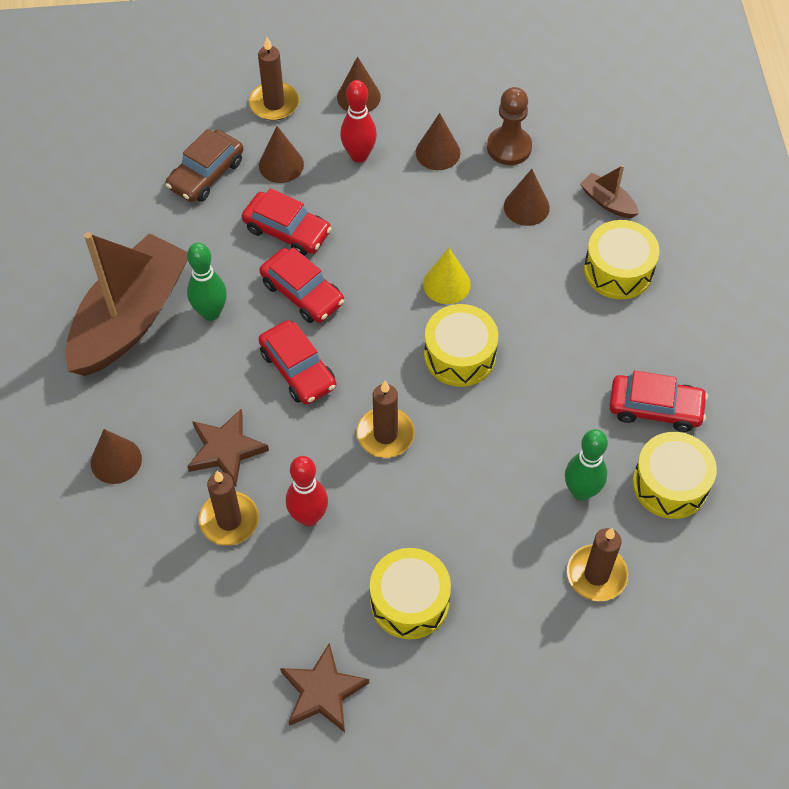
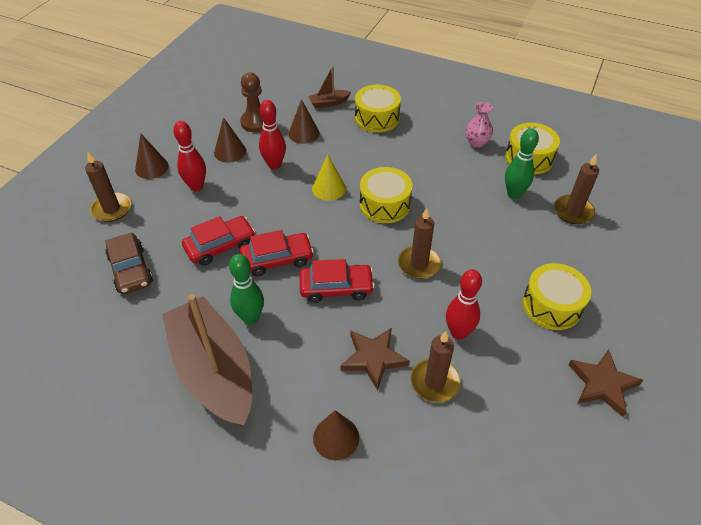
camera: 60 degrees left, 10 degrees down
(281, 165) = (164, 226): brown cone -> none
(447, 209) = (274, 165): none -> red bowling pin
(655, 408) = (476, 143): red car -> pink vase

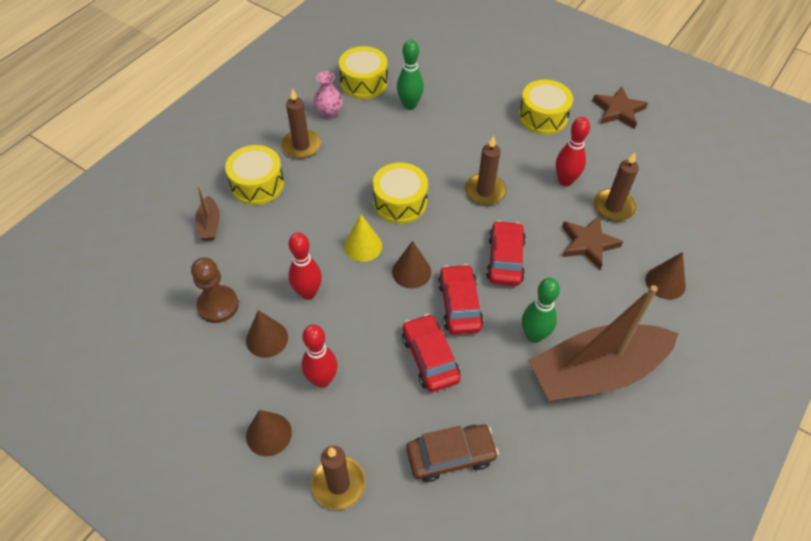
camera: 80 degrees left, 5 degrees up
(303, 133) = (259, 257): brown cone -> brown cone (411, 272)
(573, 211) = (441, 74): brown candle -> brown candle (301, 146)

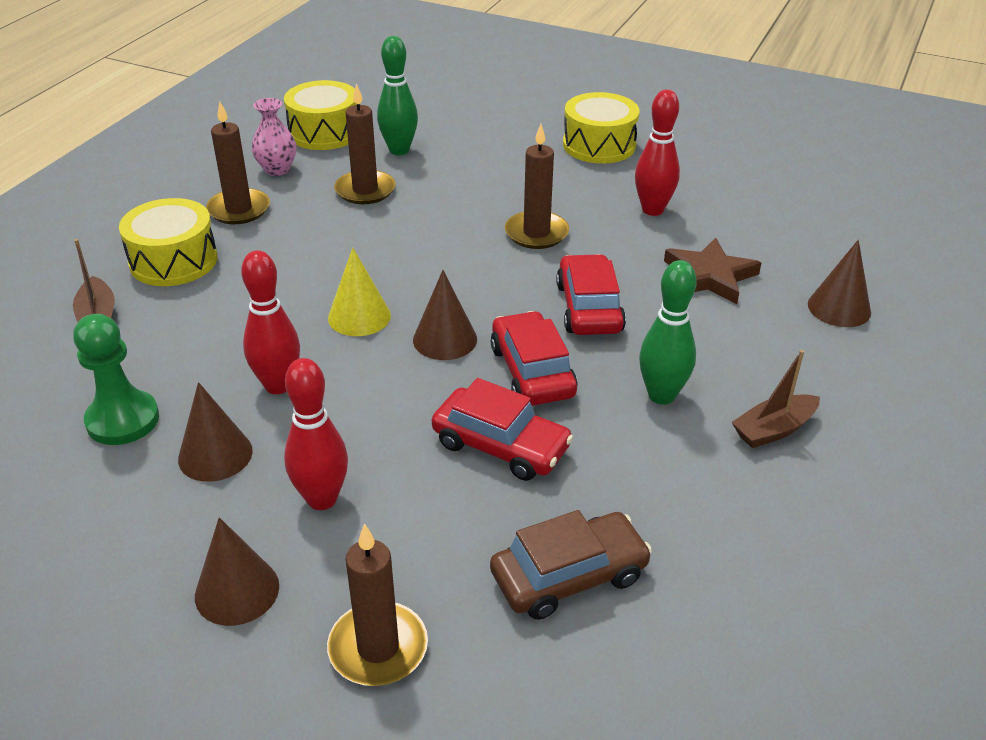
camera: 10 degrees left, 15 degrees down
(218, 305) = (123, 420): brown pawn -> green pawn
(400, 202) = (408, 259): yellow drum -> none
(430, 358) = (501, 445): red car -> red car turned 150 degrees clockwise
(596, 372) = (773, 430): brown boat -> brown boat, size x0.41
(613, 207) = (732, 231): brown candle -> brown candle (365, 190)
(618, 110) = (703, 129): brown star -> none

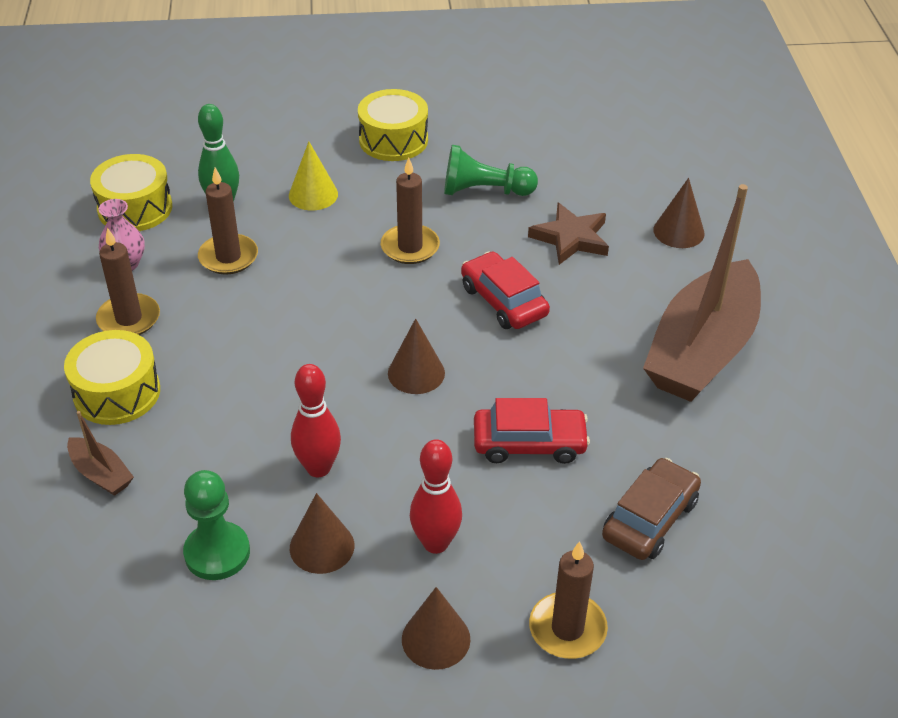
camera: 30 degrees left, 5 degrees up
(359, 316) = (330, 380): yellow cone -> yellow cone (313, 194)
(532, 371) = (504, 373): red car -> none
(652, 210) = (484, 191): red bowling pin -> green pawn
(661, 395) = (609, 355): green bowling pin -> none
(773, 430) = (701, 350): brown boat -> brown boat, size x2.47

